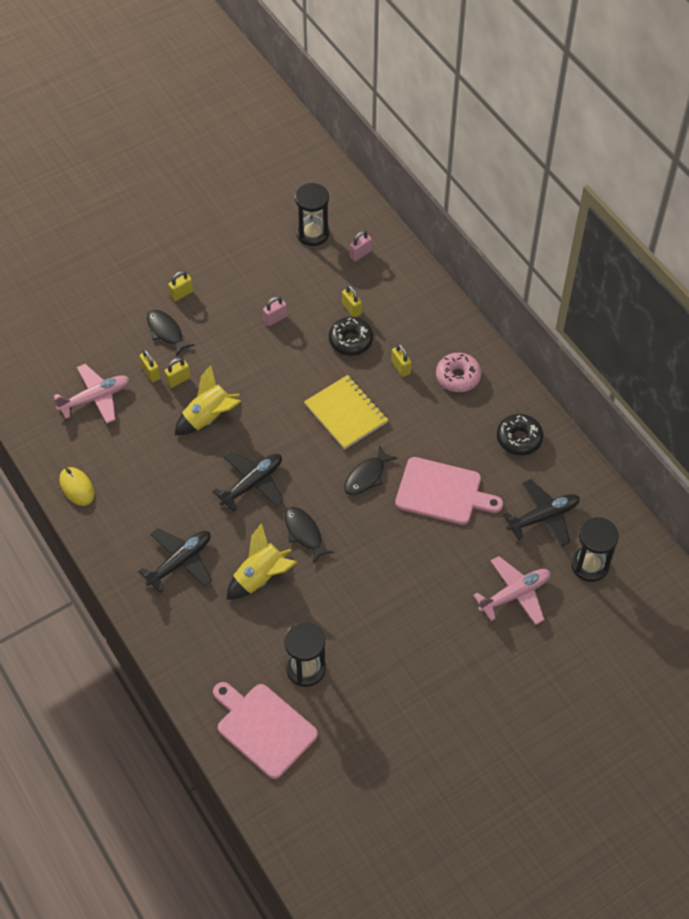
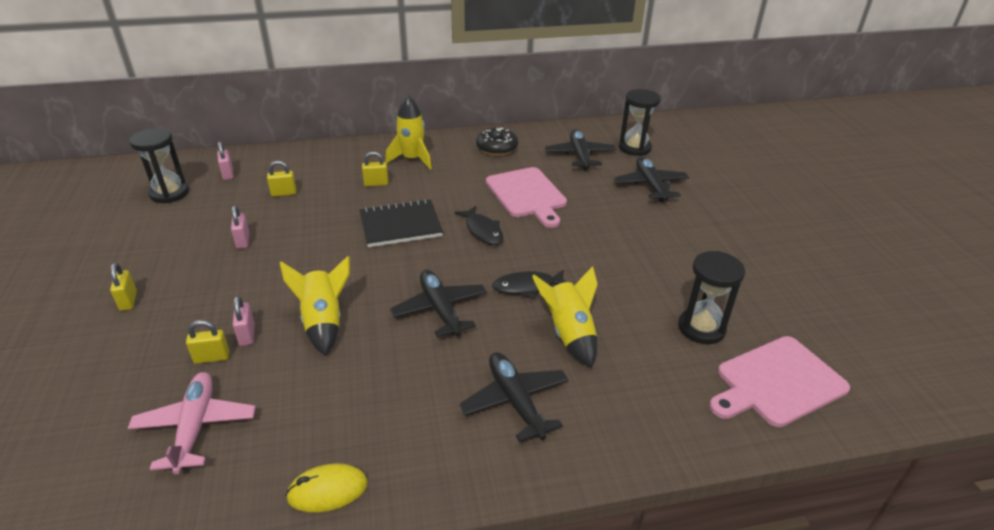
camera: 70 degrees left, 20 degrees down
(166, 332) = (167, 328): black fish -> none
(178, 380) = (247, 335): yellow padlock -> pink padlock
(346, 413) = (400, 225): yellow notebook -> black notebook
(350, 341) = (319, 202): black donut -> none
(442, 492) = (527, 195): pink cutting board -> pink cutting board turned 120 degrees clockwise
(458, 377) = (412, 159): pink donut -> yellow rocket
(515, 594) = (650, 185): pink plane -> black plane

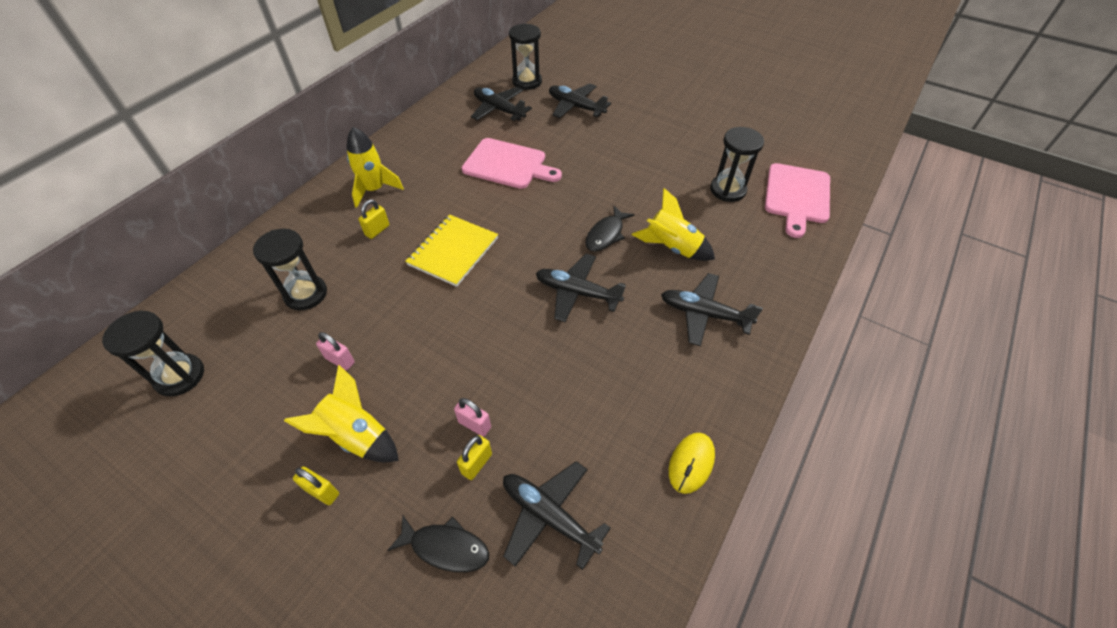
camera: 45 degrees left, 15 degrees up
(195, 427) = (549, 516): pink plane -> black plane
(228, 174) = (213, 315): pink padlock -> none
(284, 193) = (306, 294): yellow padlock -> black hourglass
(323, 322) = (515, 366): yellow rocket -> yellow rocket (356, 435)
(400, 225) = (453, 251): black notebook -> yellow notebook
(482, 231) = (519, 214): black fish -> black fish (445, 547)
(497, 148) = (429, 138): black donut -> none

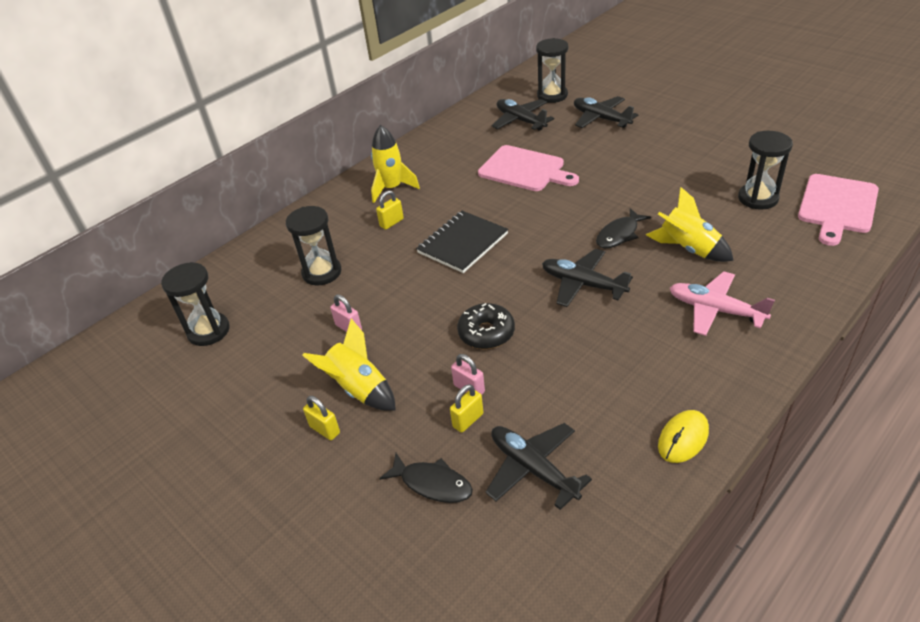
camera: 15 degrees right, 10 degrees down
(453, 251) = (462, 243): yellow notebook -> black notebook
(486, 356) = (486, 333): none -> black donut
(704, 314) = (715, 310): black plane -> pink plane

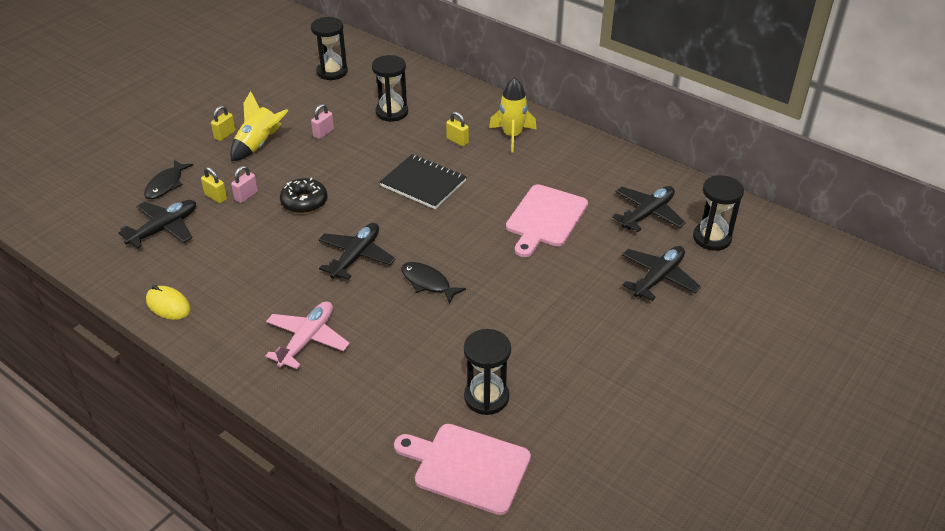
camera: 80 degrees right, 0 degrees up
(688, 249) = (400, 330): yellow rocket -> none

